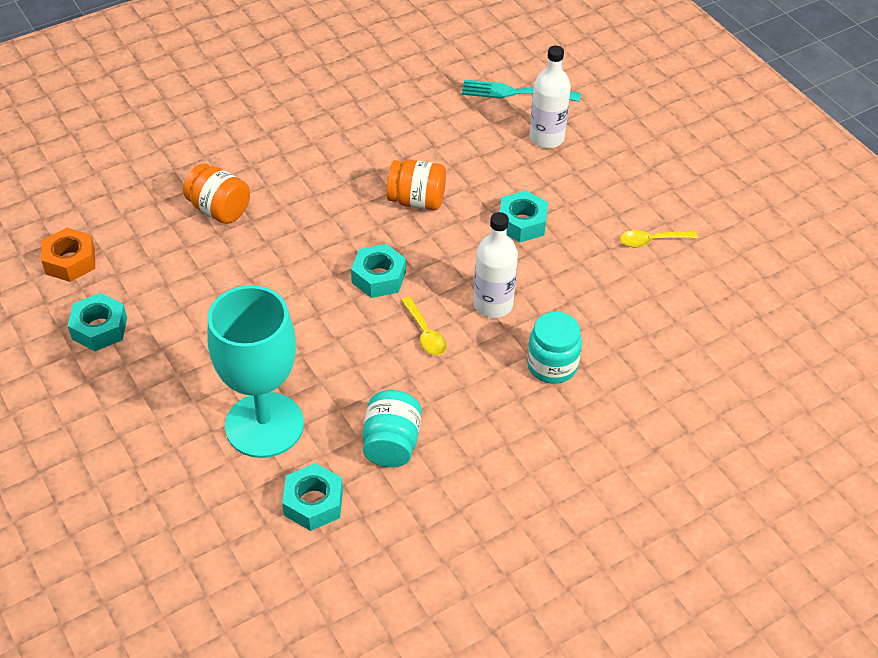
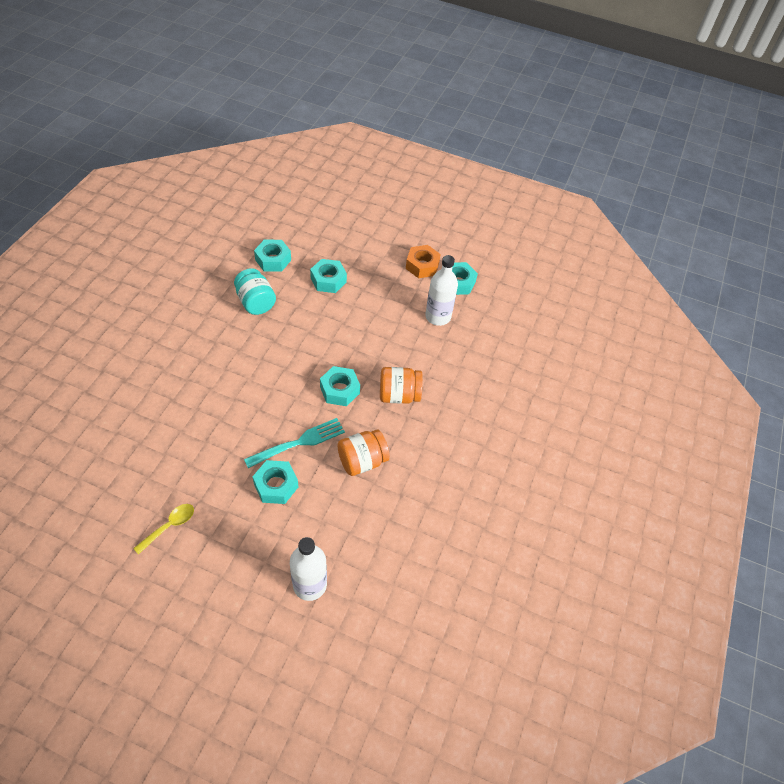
camera: 140 degrees right, 5 degrees up
(70, 261) = (515, 307): orange nut -> orange nut (422, 266)
(219, 209) = (476, 381): orange jar -> orange jar (399, 395)
(264, 425) = (328, 280): turquoise goblet -> turquoise nut
(425, 333) = (283, 370): yellow spoon -> none
(493, 304) = (255, 410): white bottle -> white bottle (438, 316)
(516, 92) = (369, 624): turquoise fork -> turquoise fork (298, 443)
(552, 365) = (192, 390): turquoise jar -> none

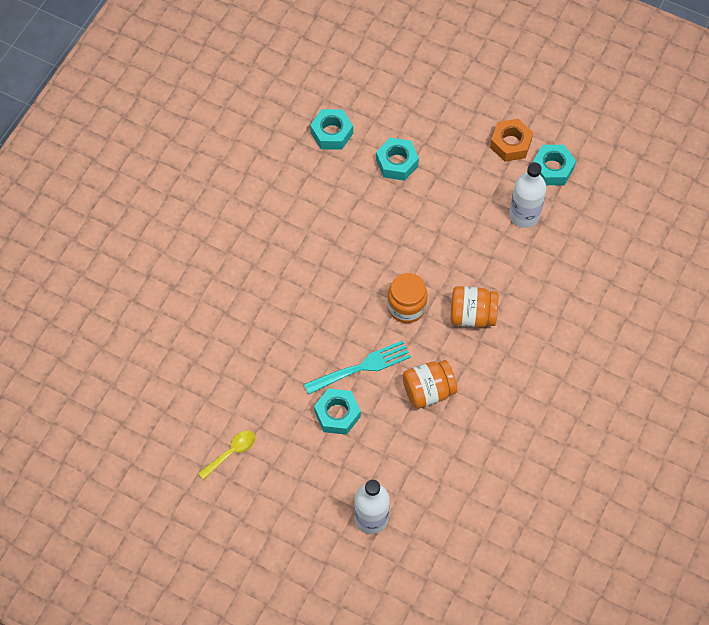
camera: 10 degrees right, 10 degrees up
(256, 302) = (312, 192): turquoise jar -> none
(339, 390) = (406, 307): turquoise nut -> orange jar

